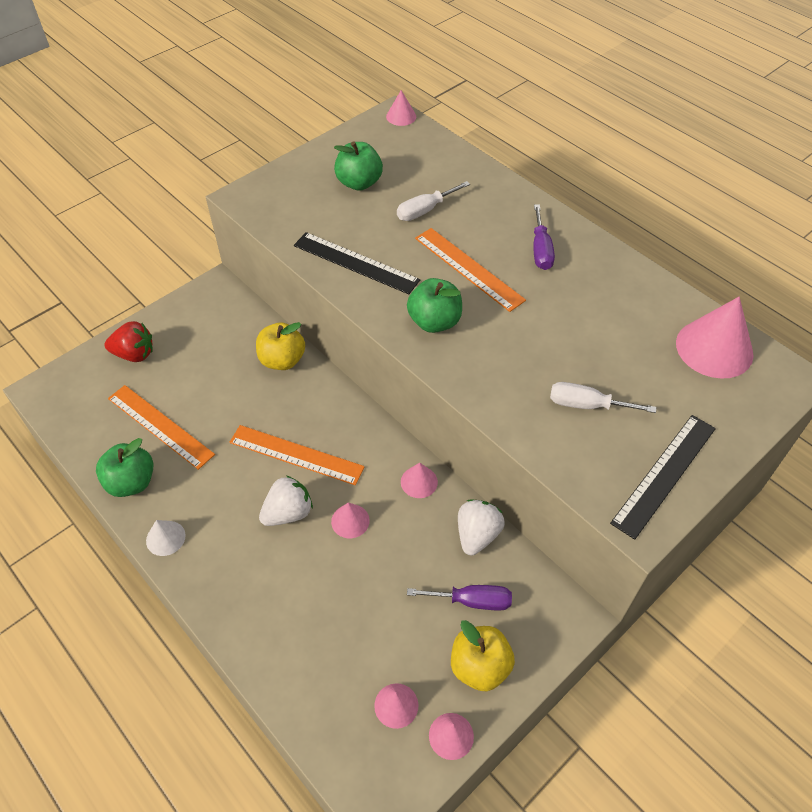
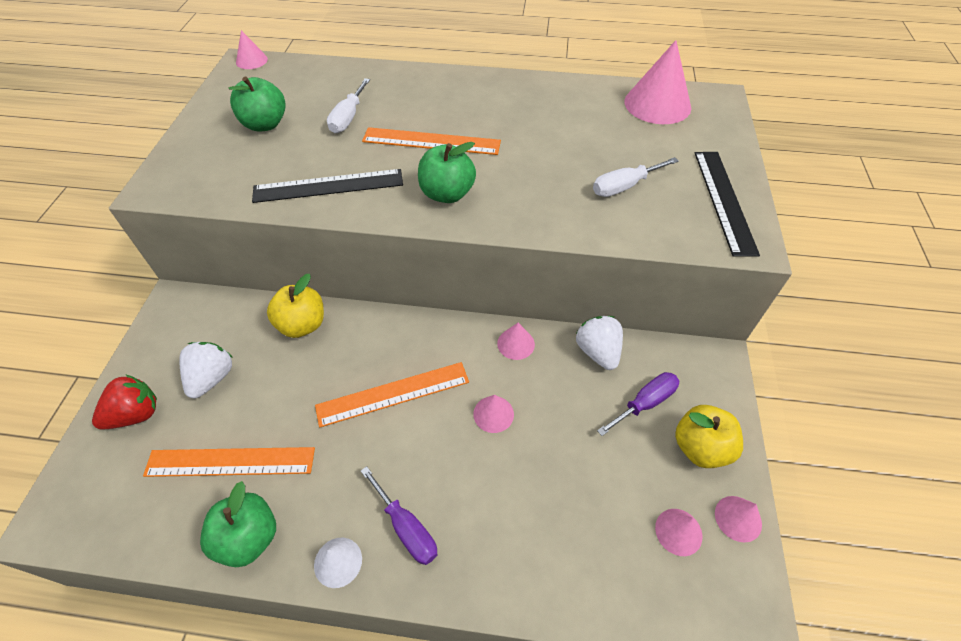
camera: 40 degrees left, 0 degrees up
(288, 513) = (434, 447): white strawberry -> white strawberry (212, 378)
(541, 250) = (472, 101): purple screwdriver -> purple screwdriver (406, 528)

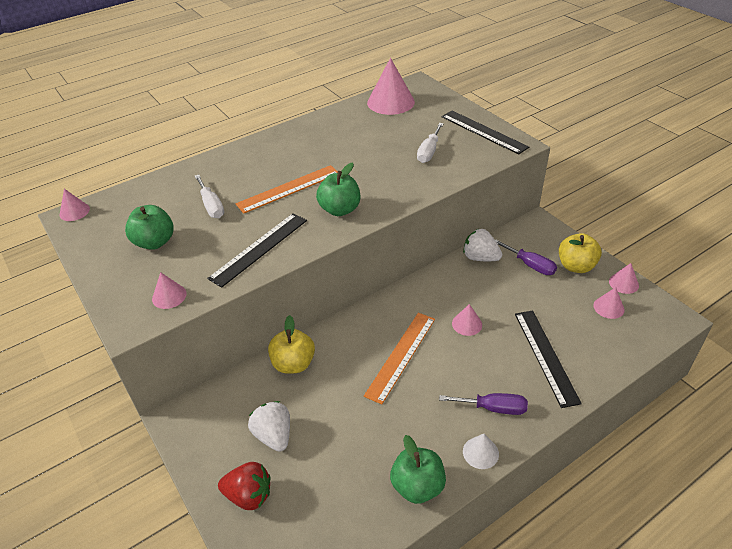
camera: 40 degrees left, 10 degrees down
(136, 414) = (249, 495): red strawberry -> red strawberry turned 90 degrees clockwise
(230, 462) = (353, 464): orange ruler -> none
(516, 344) = (434, 283): pink cone -> pink cone (169, 296)
(529, 522) = (545, 356): none -> black ruler
(644, 403) = (530, 265): purple screwdriver -> purple screwdriver turned 120 degrees clockwise

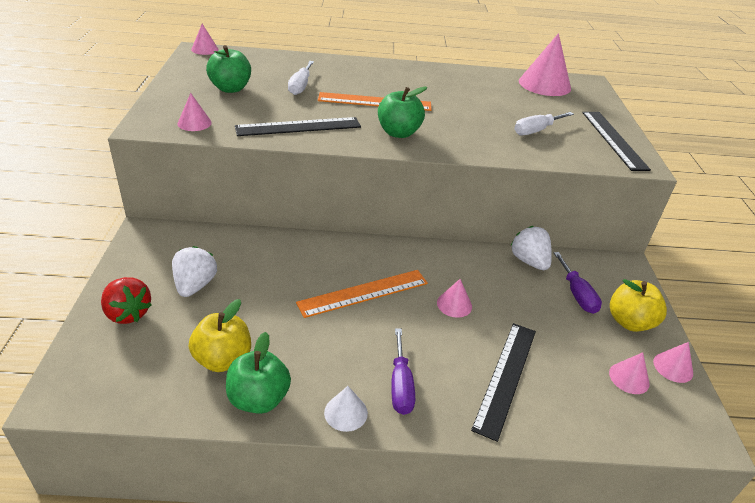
camera: 30 degrees right, 5 degrees down
(293, 364) = (269, 246): yellow apple -> yellow apple (223, 359)
(493, 408) = (400, 385): purple screwdriver -> purple screwdriver turned 45 degrees clockwise

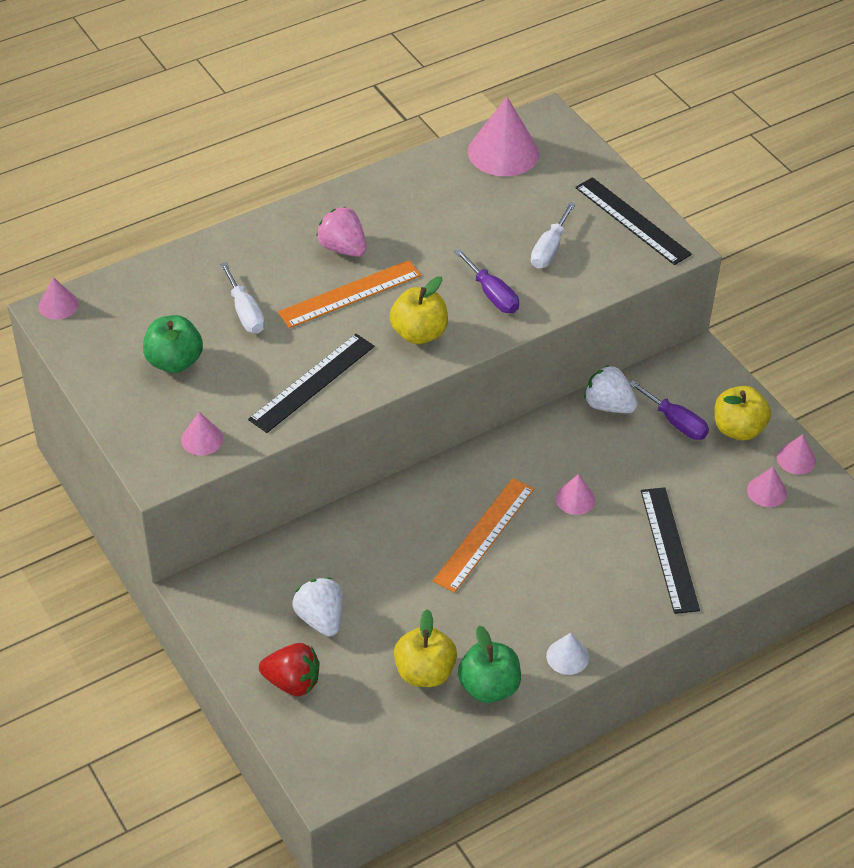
camera: 30 degrees left, 10 degrees up
(394, 84) = (343, 248): none -> pink strawberry
(398, 133) = (419, 333): green apple -> yellow apple
(400, 385) = (591, 607): purple screwdriver -> purple screwdriver (492, 295)

